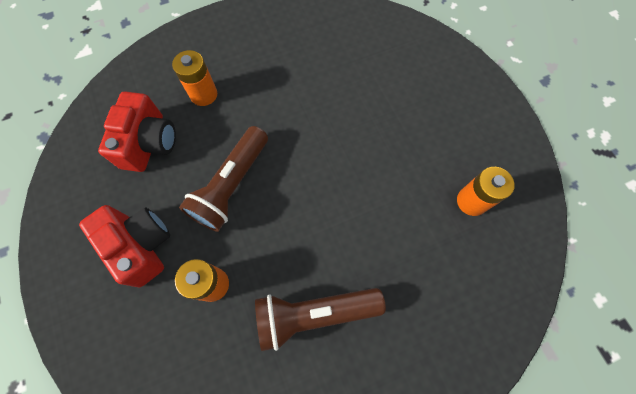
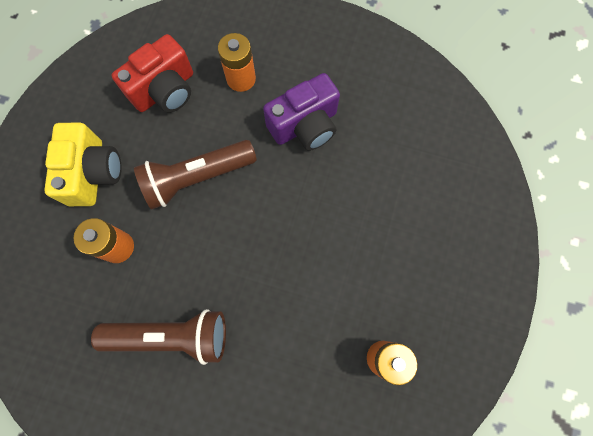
camera: 40 degrees right, 5 degrees up
(141, 246) = (93, 173): red camera -> yellow camera
(280, 93) = (305, 125): none -> purple camera
(314, 314) = (171, 336): brown flashlight -> brown flashlight turned 150 degrees clockwise

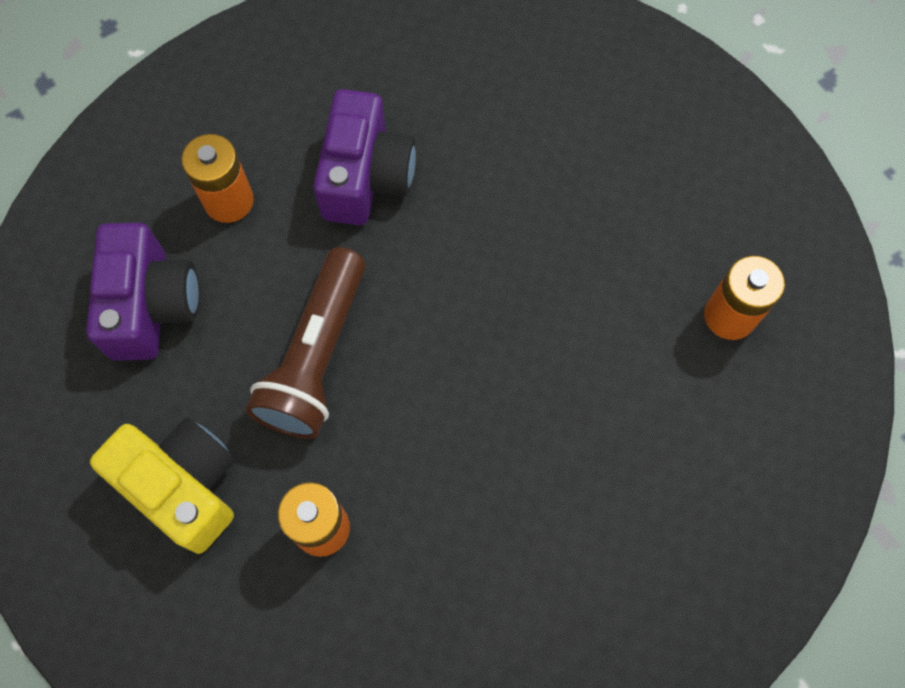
camera: 50 degrees left, 5 degrees down
(165, 90) = (151, 305): red camera -> purple camera
(171, 336) = (501, 545): brown flashlight -> none

